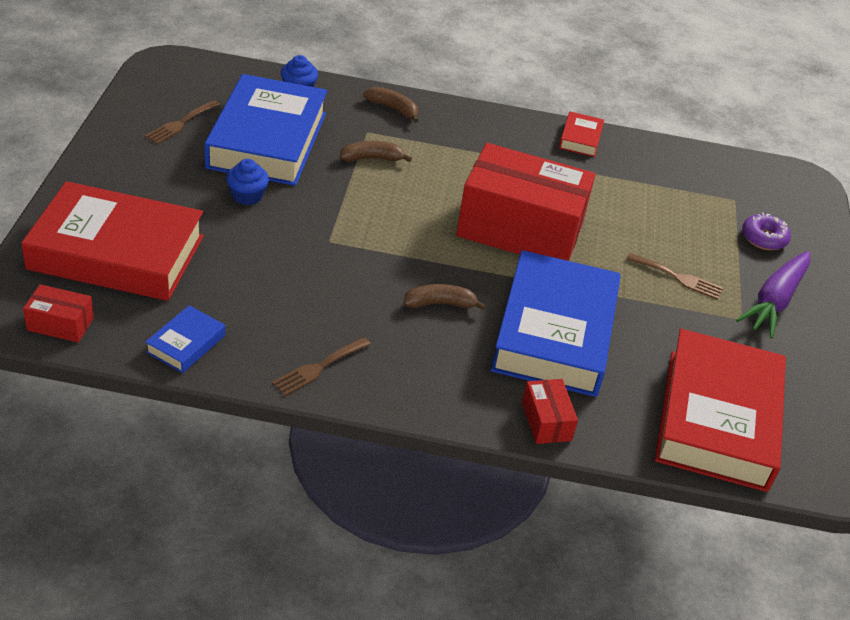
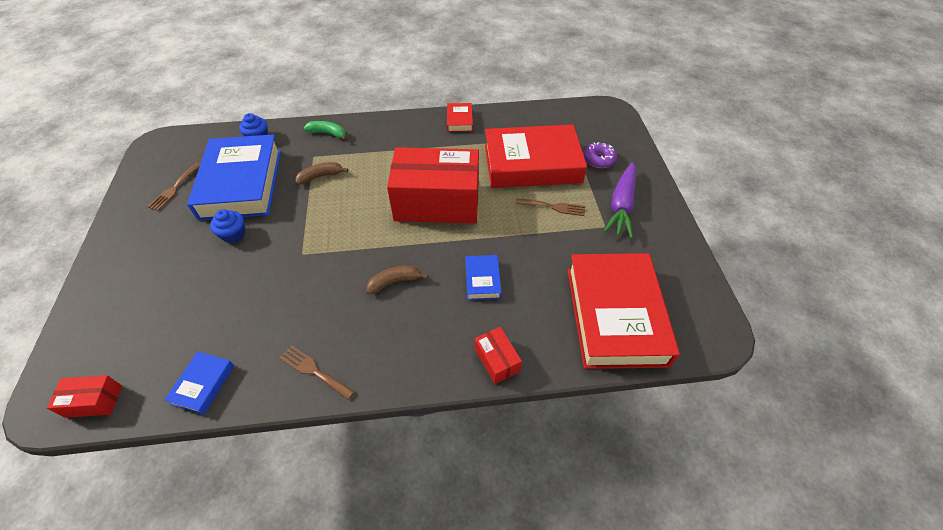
camera: 10 degrees left, 10 degrees up
(116, 253) = (135, 317): red book -> red book (532, 164)
(318, 368) = (314, 371): brown fork -> brown fork turned 90 degrees clockwise
(393, 109) = (328, 134): brown banana -> green banana
(554, 333) = (482, 280): blue book -> blue book, size x0.42

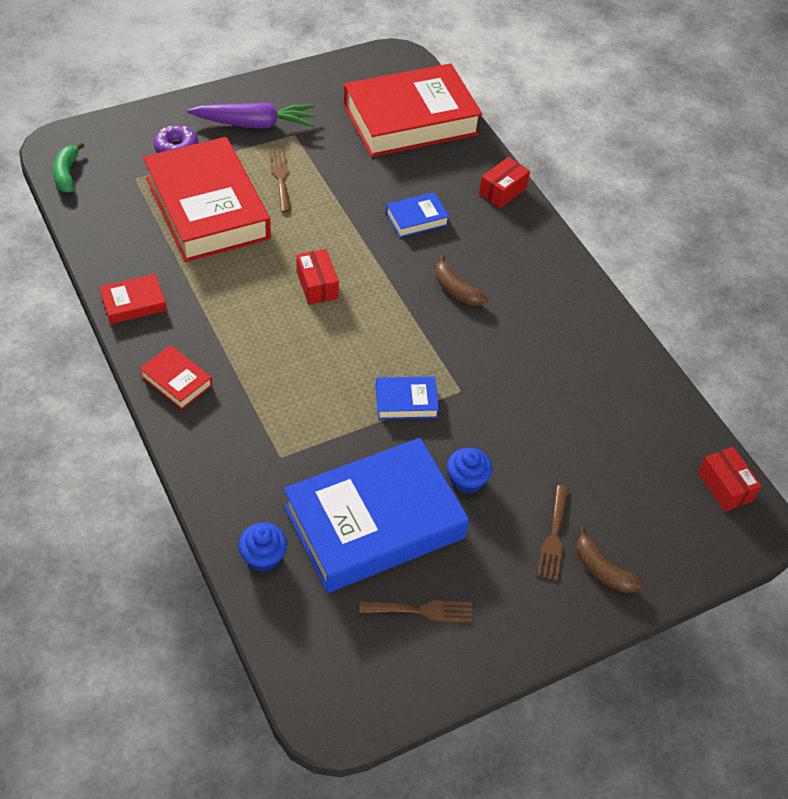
camera: 115 degrees left, 0 degrees up
(203, 384) = (654, 401): blue book -> blue book (406, 401)
(314, 371) = (589, 319): brown fork -> brown fork (554, 537)
(321, 176) = (320, 428): brown banana -> brown banana (602, 569)
(328, 134) = (220, 460): green banana -> green banana (67, 174)
(392, 127) = (176, 381): none -> red book
(437, 202) = (317, 285): red box -> red box, size x0.41

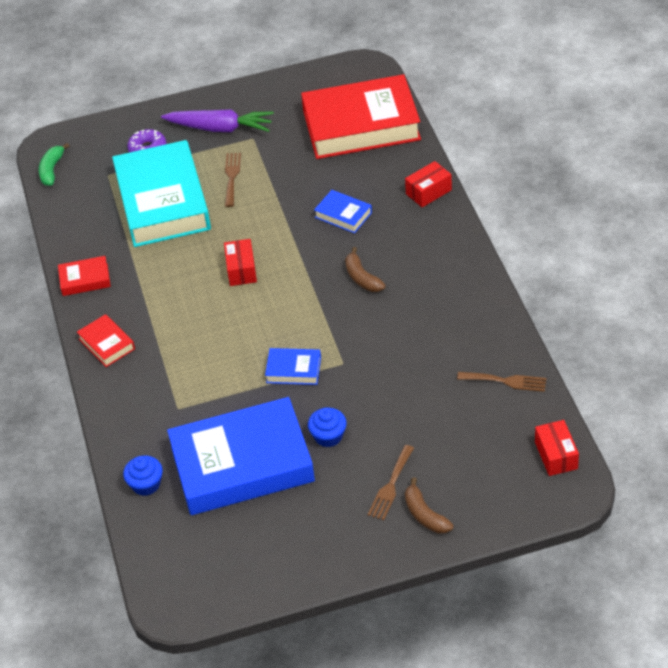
camera: 20 degrees right, 5 degrees down
(207, 208) = (163, 201): red book -> turquoise book
(416, 218) = (343, 215): blue book -> blue book turned 45 degrees clockwise
(422, 610) = (264, 534): brown fork -> brown fork (506, 381)

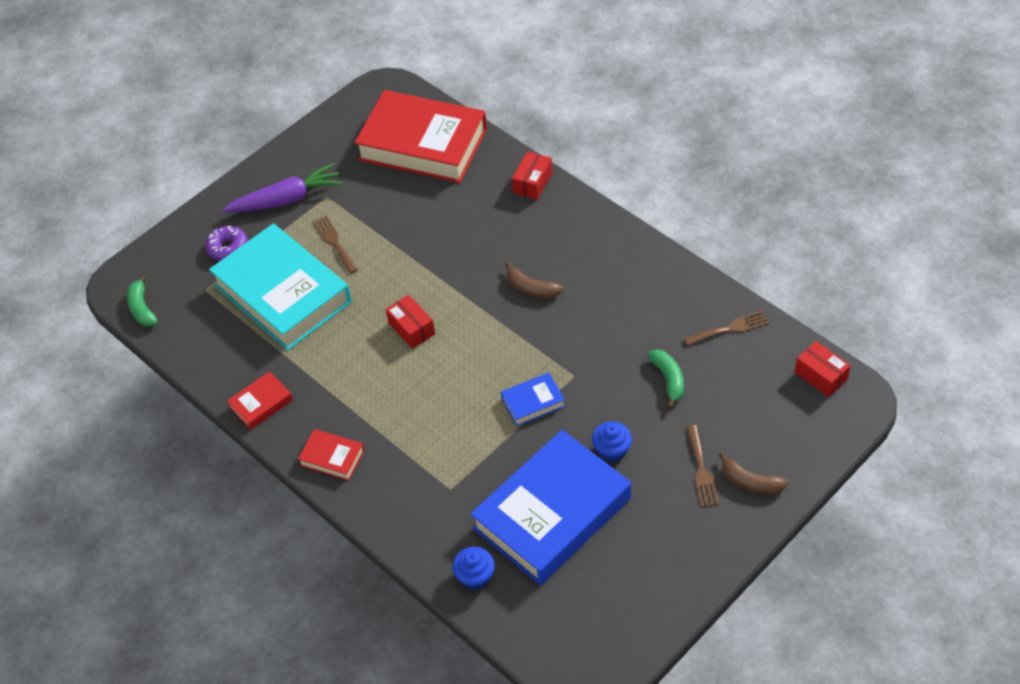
camera: 30 degrees left, 5 degrees up
(343, 215) = (469, 236): blue book -> none
(361, 125) = (423, 144): red book -> red book turned 60 degrees clockwise
(420, 401) = (668, 380): none -> green banana

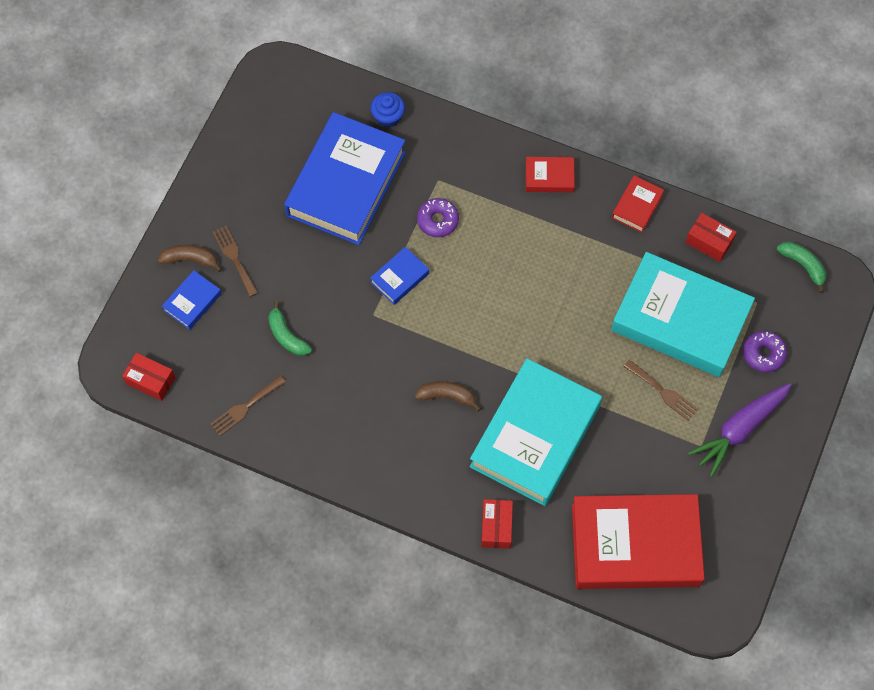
camera: 155 degrees right, 15 degrees up
(411, 328) = (541, 319): red box -> red box (709, 242)
(466, 238) = (535, 436): none -> turquoise book
(469, 447) = (437, 220): none -> purple donut
(611, 450) = (315, 253): blue cupcake -> none
(759, 438) = (192, 302): none -> blue book

